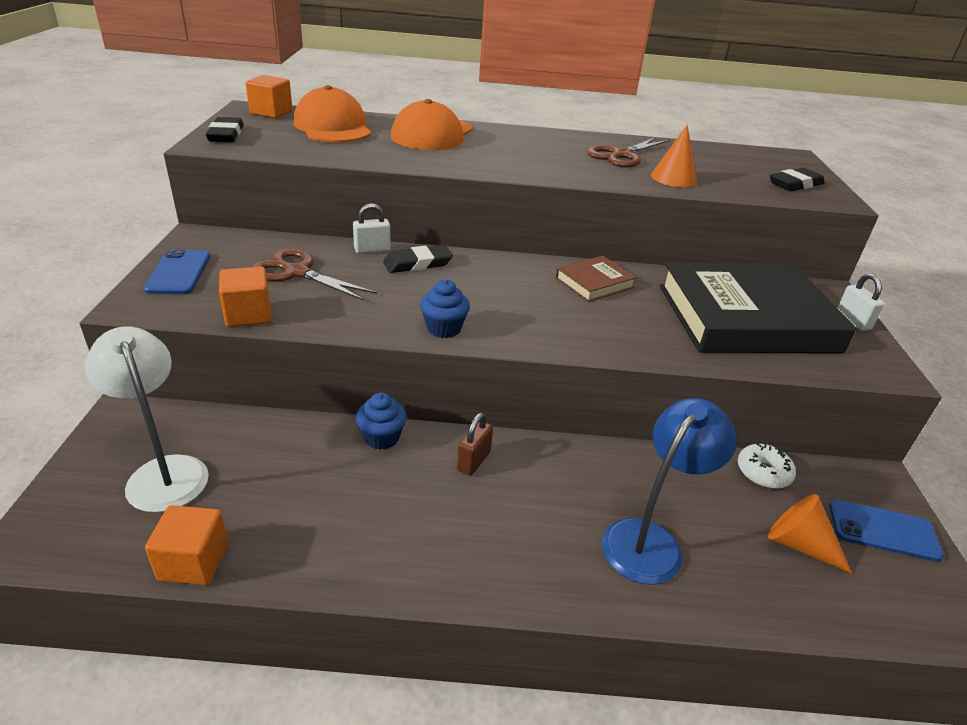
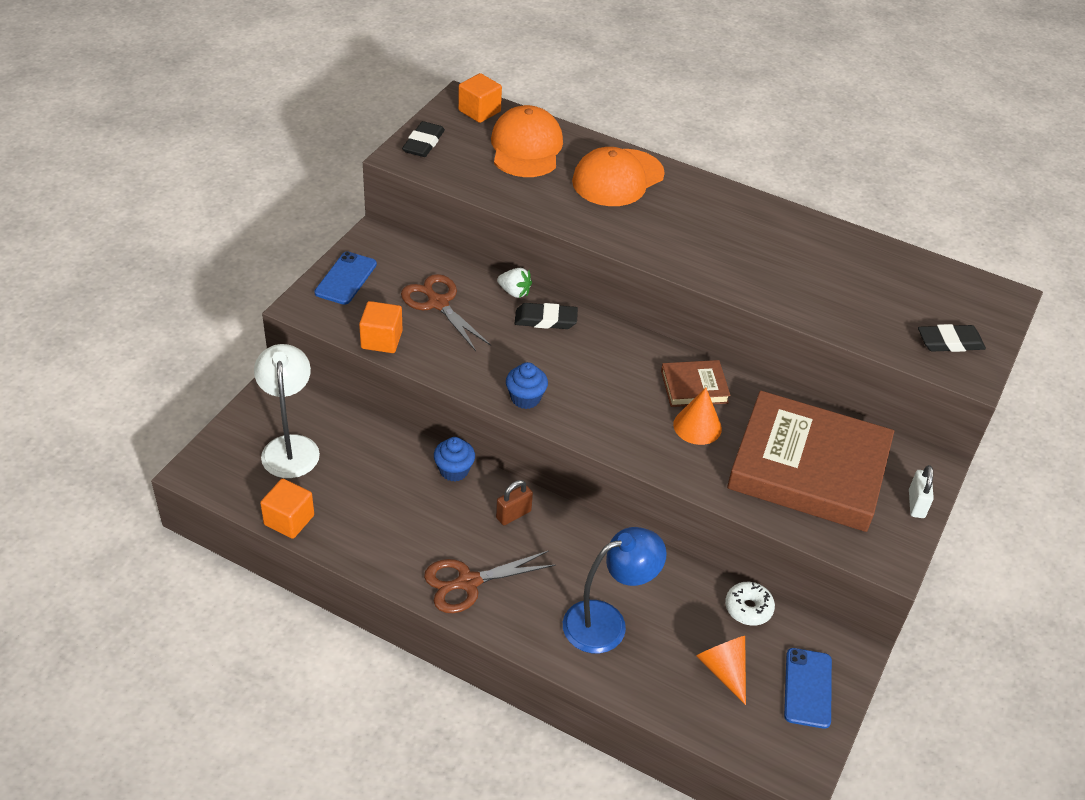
camera: 25 degrees right, 10 degrees up
(372, 250) = (514, 292): white padlock -> white strawberry
(622, 155) = (795, 253): brown scissors -> brown scissors (468, 582)
(673, 178) = (818, 302): orange cone -> orange cone (697, 426)
(746, 318) = (808, 468): black book -> brown book
(883, 530) = (808, 688): blue phone -> blue phone turned 60 degrees clockwise

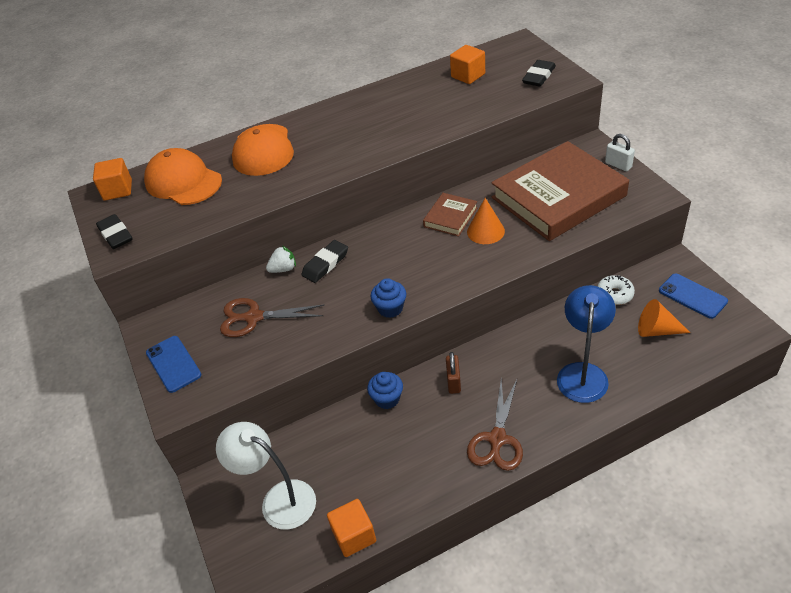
camera: 45 degrees left, 0 degrees up
(381, 340) = (259, 369): orange cube -> orange cube (468, 75)

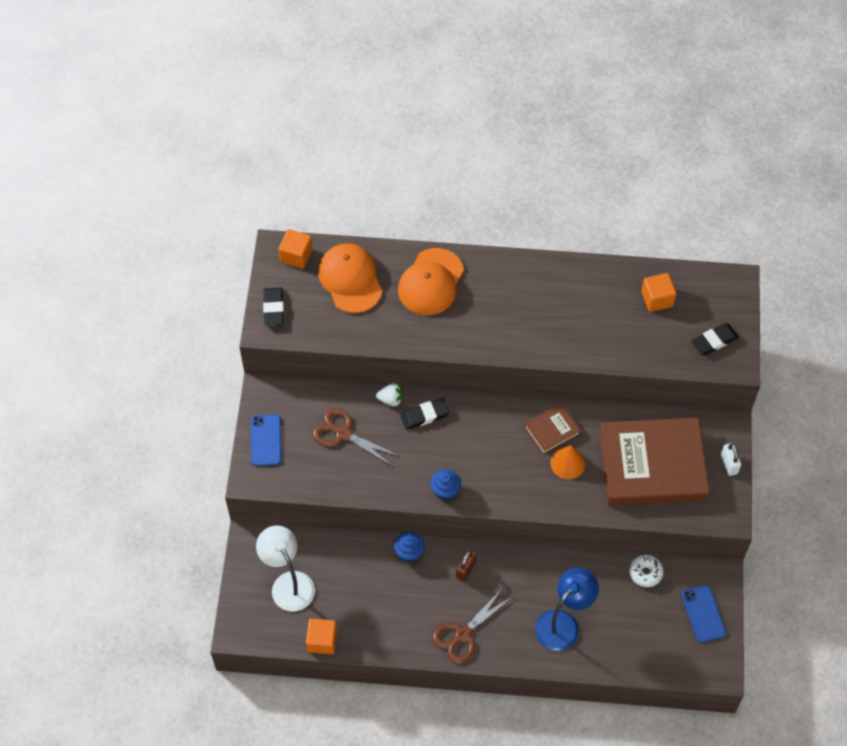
camera: 25 degrees right, 15 degrees up
(656, 330) = (648, 624): orange cone -> none

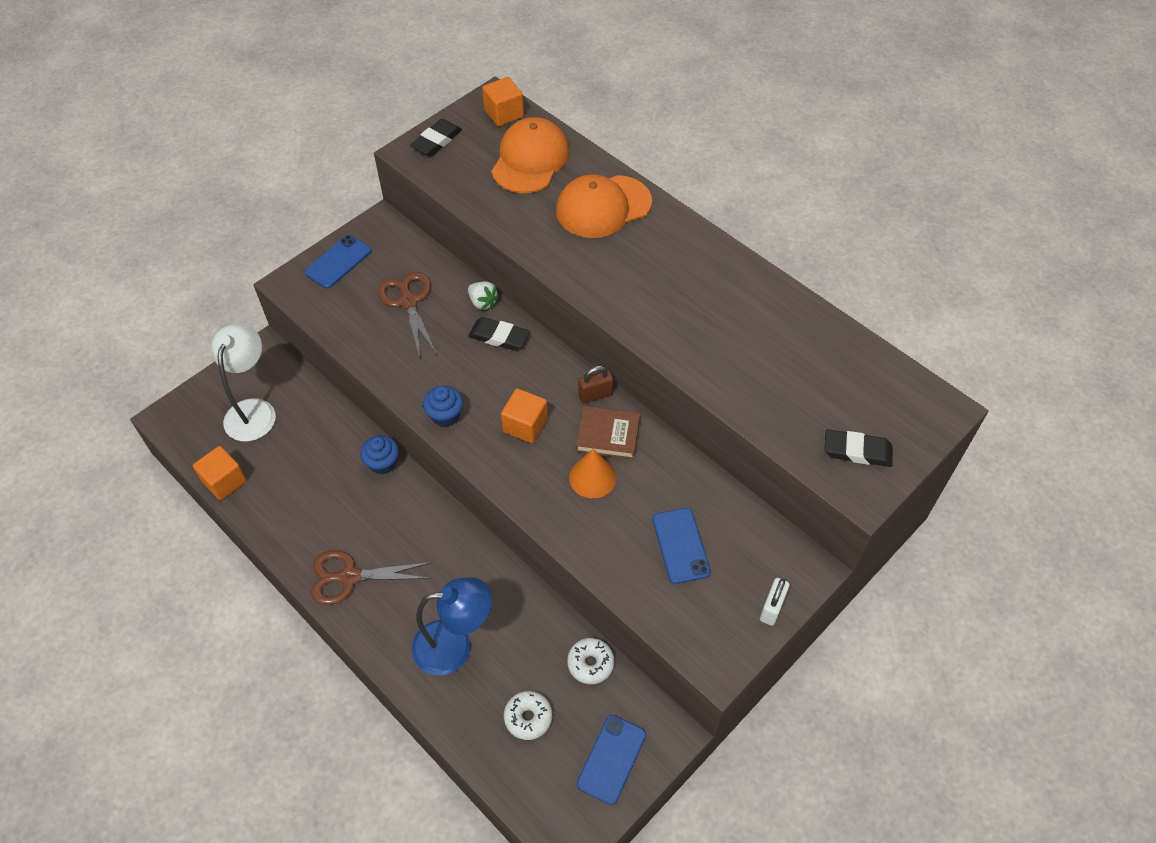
camera: 40 degrees right, 5 degrees down
(466, 569) = (417, 518): brown padlock -> brown padlock (595, 395)
(640, 628) = (528, 718): none -> white donut
(652, 466) = (680, 545): brown book -> blue phone
(657, 299) = (829, 367): orange cube -> orange cube (525, 425)

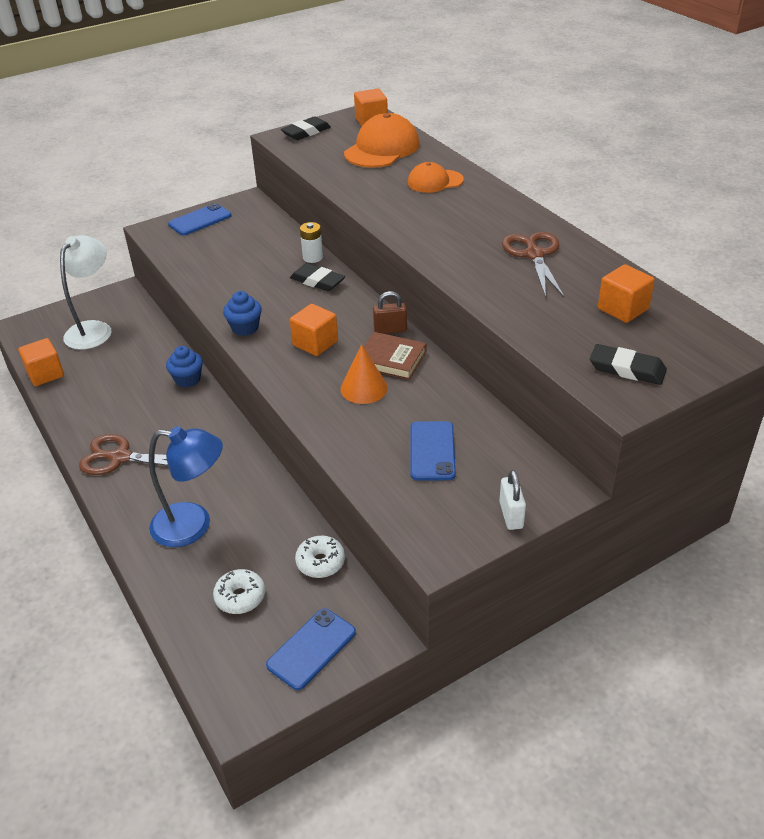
camera: 15 degrees right, 15 degrees down
(408, 302) = (248, 250): brown scissors -> brown scissors (534, 255)
(483, 302) = (313, 257): white strawberry -> white battery
(603, 207) = (435, 181): orange cap -> orange cap, size x0.61
(772, 608) = (511, 515): white padlock -> white padlock turned 45 degrees counterclockwise
(836, 371) = (623, 309): none -> orange cube

